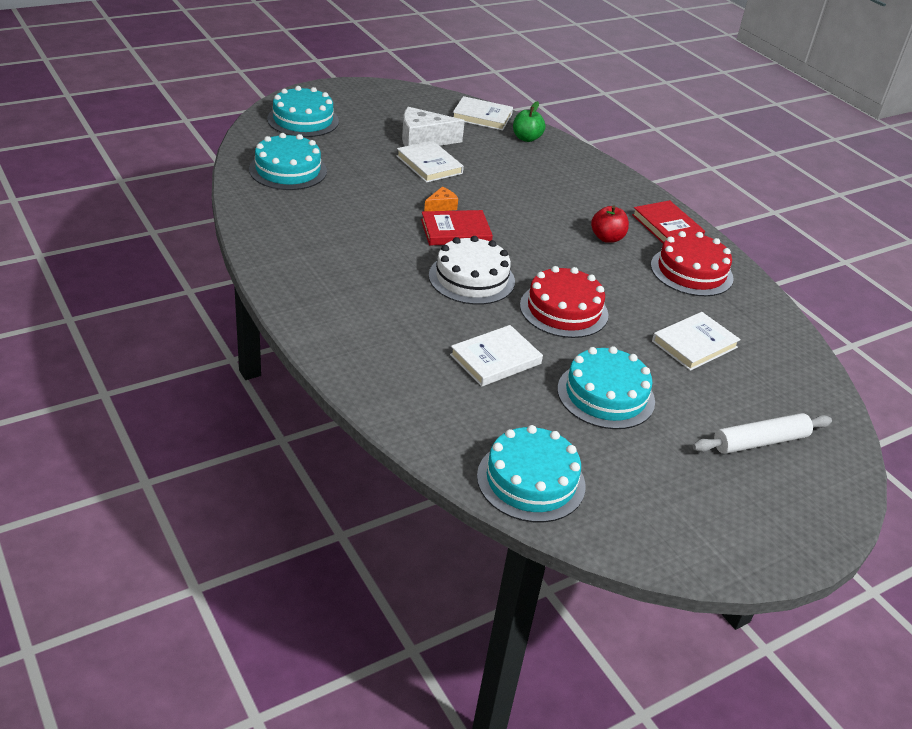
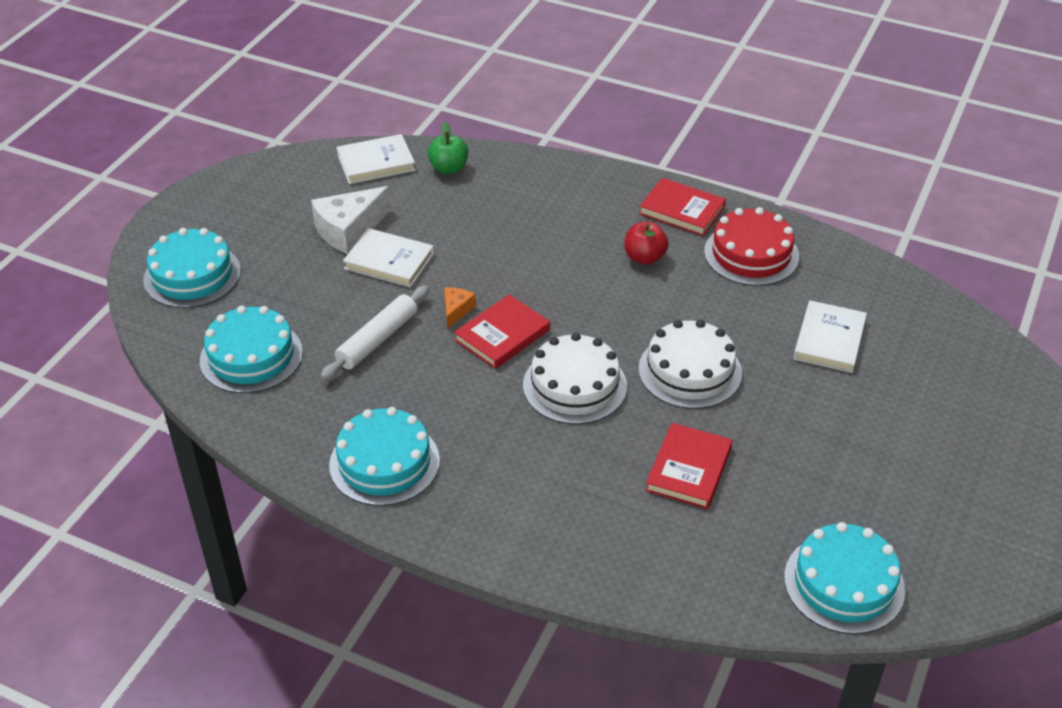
camera: 30 degrees left, 5 degrees up
(495, 359) = (688, 469): white book -> red book
(563, 310) = (690, 371): red cake -> white cake
(606, 395) = (814, 447): turquoise cake -> turquoise cake (384, 462)
(760, 441) = (969, 415): white rolling pin -> white rolling pin (377, 340)

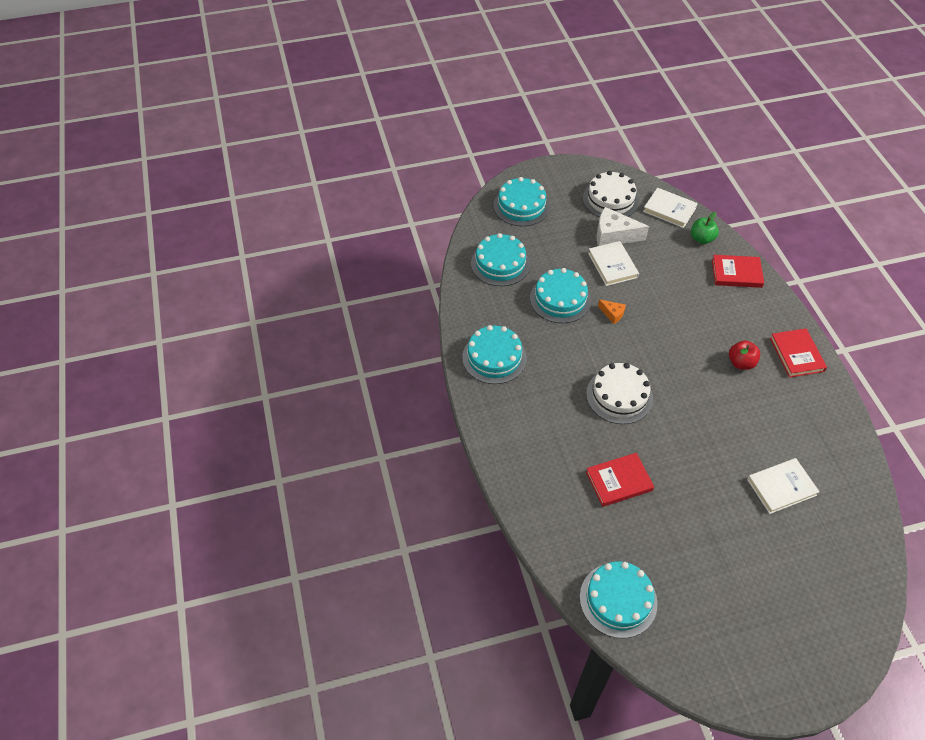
camera: 50 degrees right, 10 degrees up
(377, 340) = (560, 299): white rolling pin -> turquoise cake
(456, 310) = (612, 314): orange cheese -> orange cheese turned 60 degrees clockwise
(502, 335) = (618, 343): red book -> red book (736, 273)
(690, 371) = (684, 437): white cake -> white cake (610, 199)
(751, 254) = (803, 408): red cake -> none

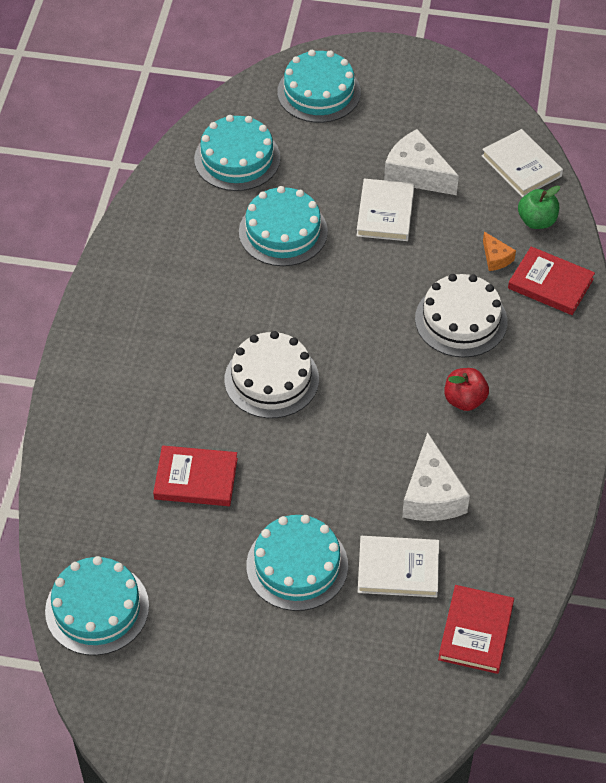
camera: 25 degrees right, 0 degrees up
(494, 357) = (147, 273): turquoise cake -> turquoise cake (297, 565)
(610, 199) = (448, 124): white cake -> white cake (461, 320)
(612, 314) = (338, 275): orange cheese -> orange cheese (496, 258)
(766, 431) = (432, 495): none -> white cheese
(796, 354) = (550, 418): red book -> red book (475, 631)

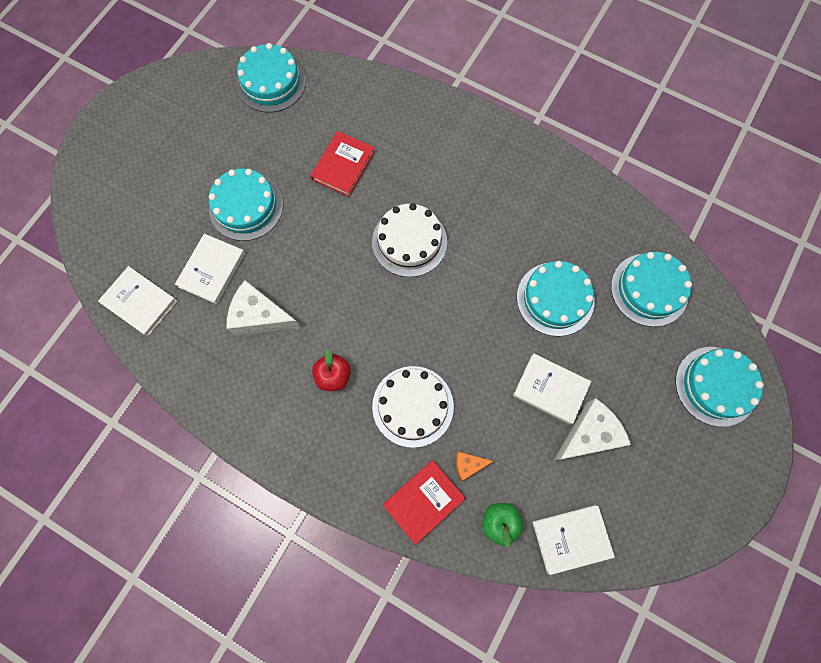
camera: 110 degrees right, 20 degrees up
(475, 631) = (140, 302): red book -> white book

